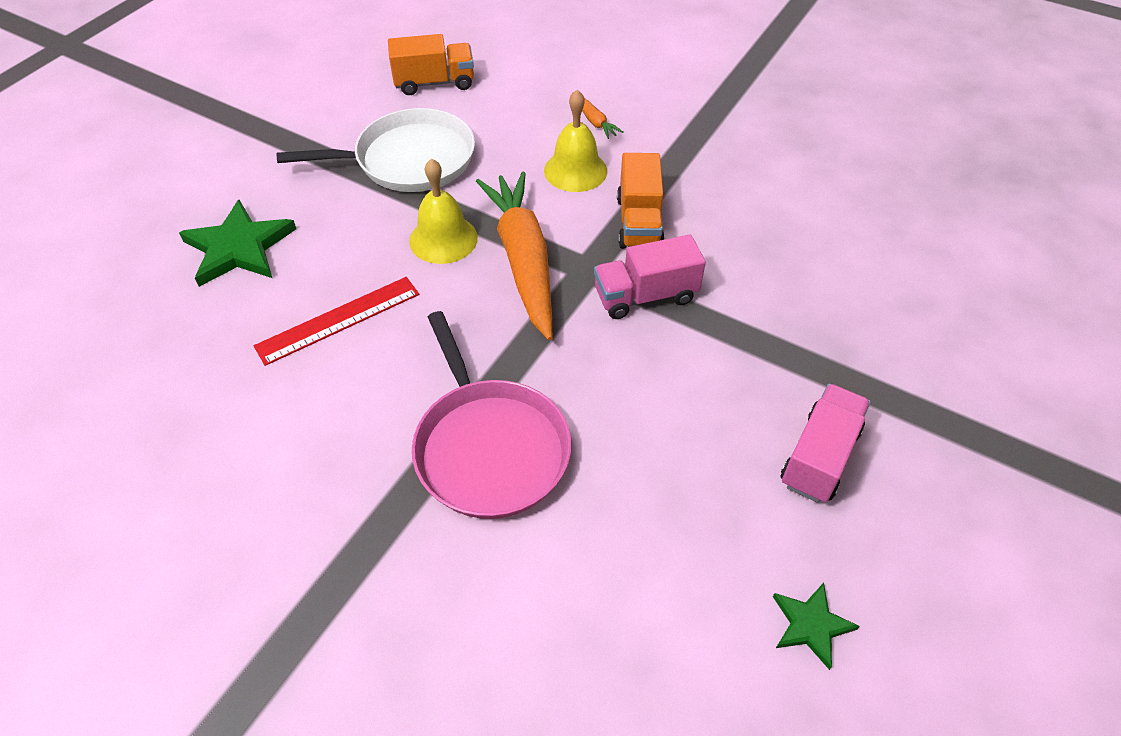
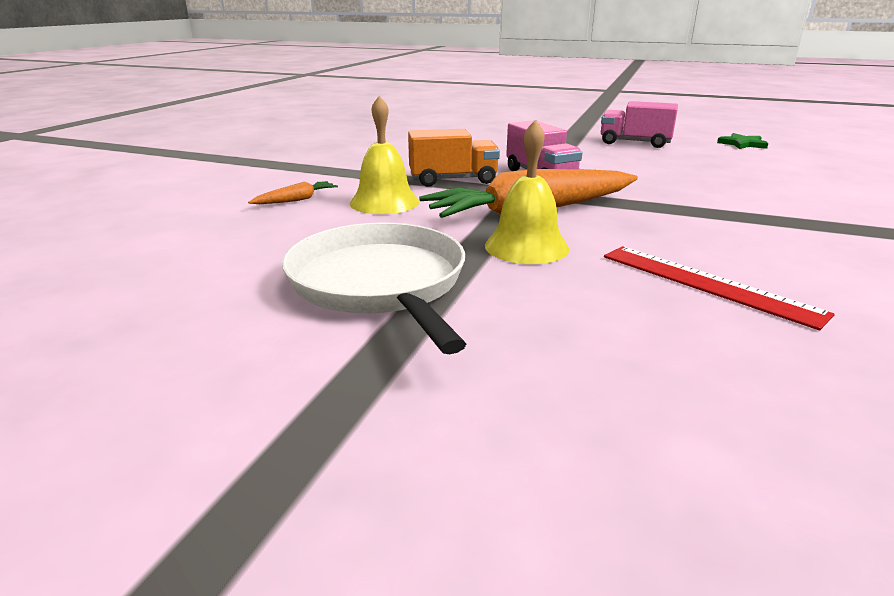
camera: 100 degrees left, 25 degrees down
(238, 247) = (663, 394): green star -> none
(434, 83) = (175, 290): orange truck -> none
(489, 447) = (753, 206): pink pan -> none

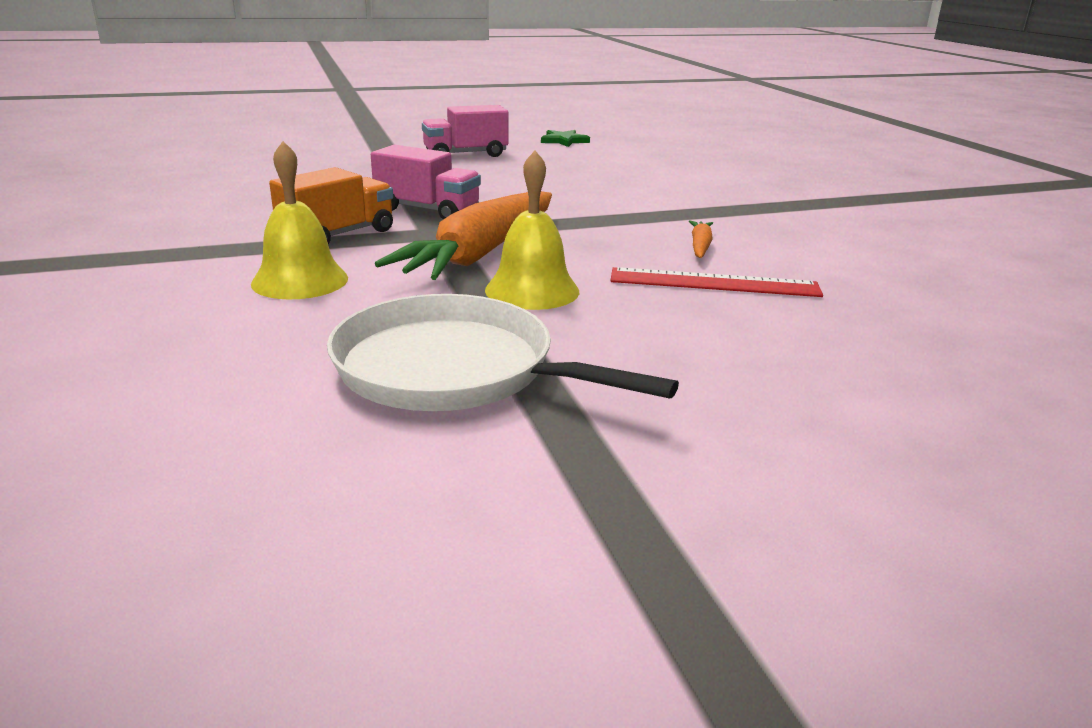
camera: 40 degrees left, 0 degrees up
(296, 200) = (171, 306): orange carrot -> orange carrot (700, 246)

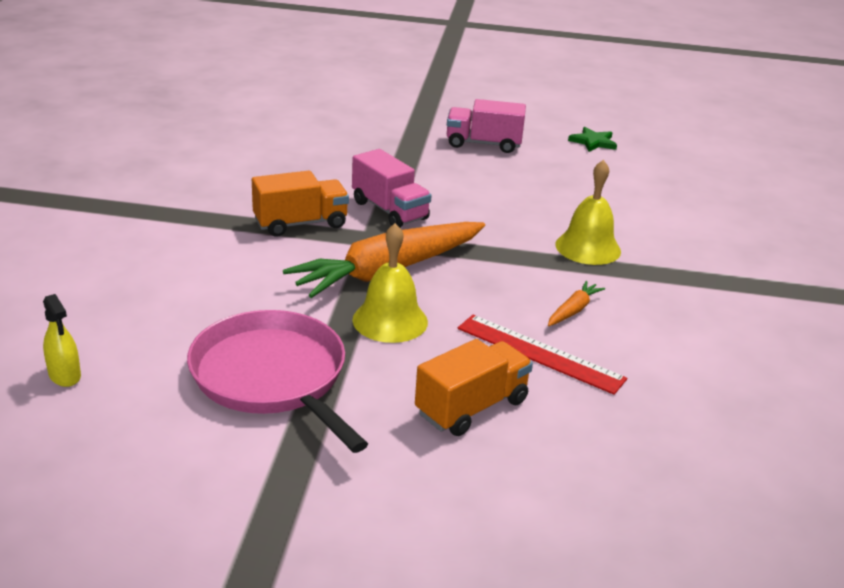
camera: 25 degrees right, 5 degrees up
(144, 442) = (64, 375): none -> yellow spray bottle
(300, 281) = (240, 265): yellow bell -> yellow bell (588, 247)
(454, 369) = (272, 377): white pan -> pink pan
(709, 340) = (471, 407): none -> orange truck

